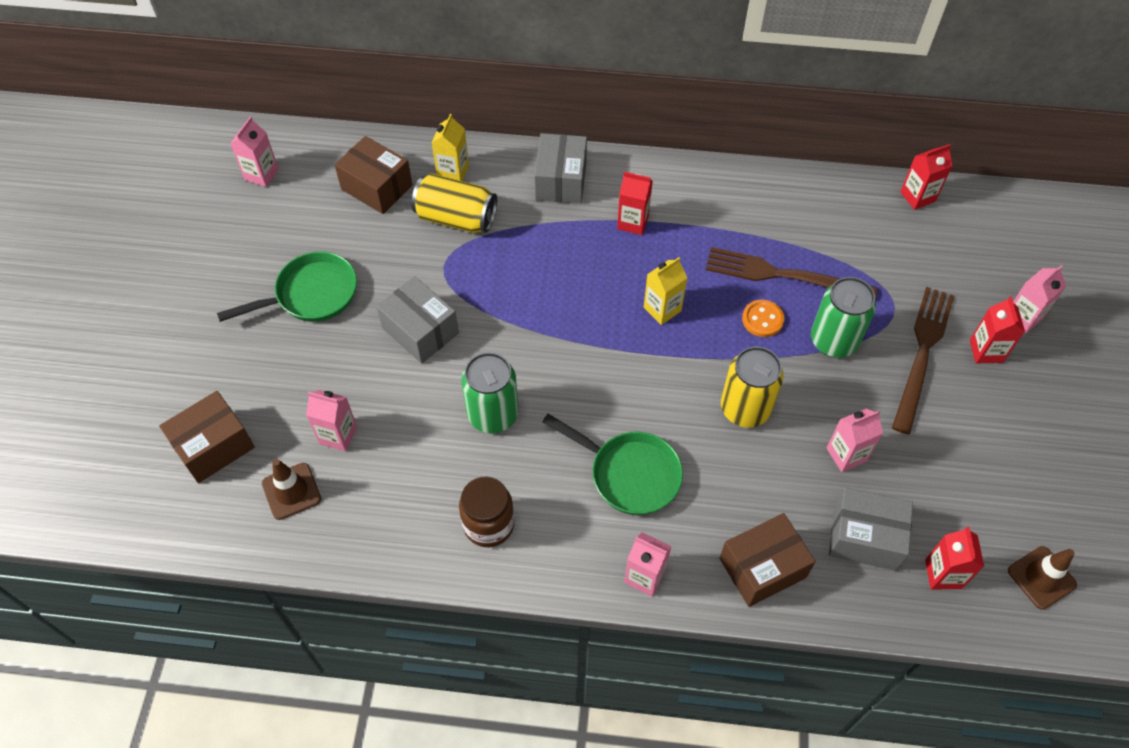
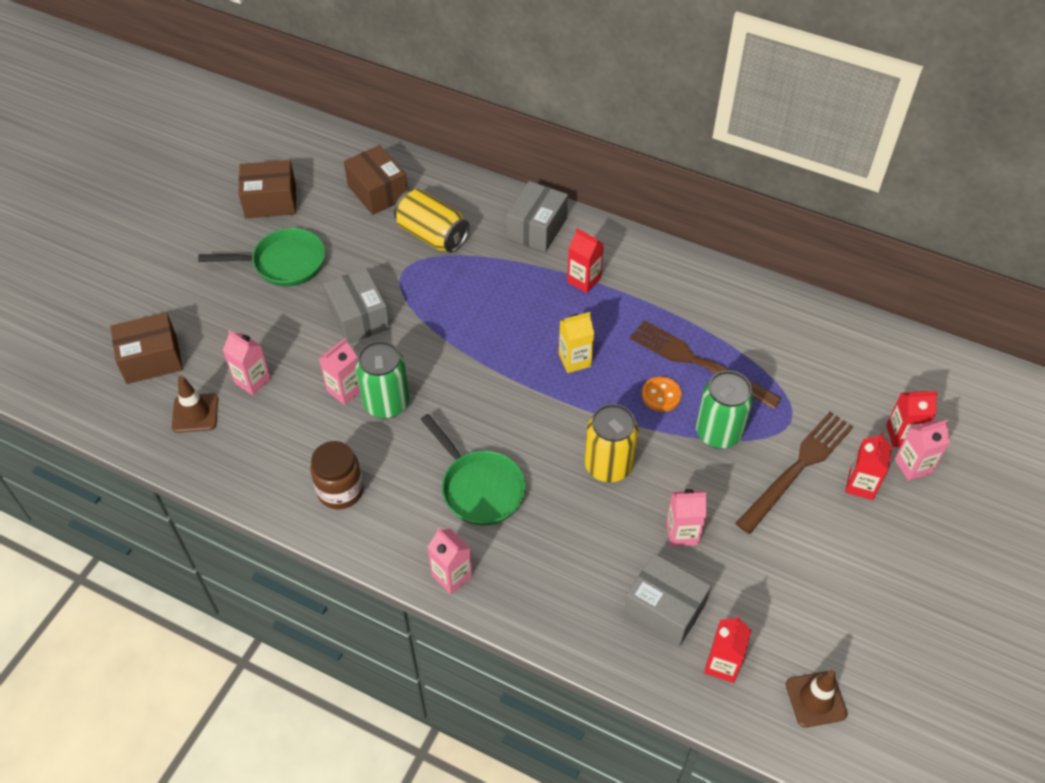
camera: 20 degrees right, 5 degrees down
(261, 174) = (289, 157): pink carton -> pink carton (345, 390)
(453, 172) = (447, 196): yellow carton -> none
(762, 568) = (558, 603): brown box -> brown box (271, 201)
(917, 197) = (861, 331): red carton -> red carton (902, 435)

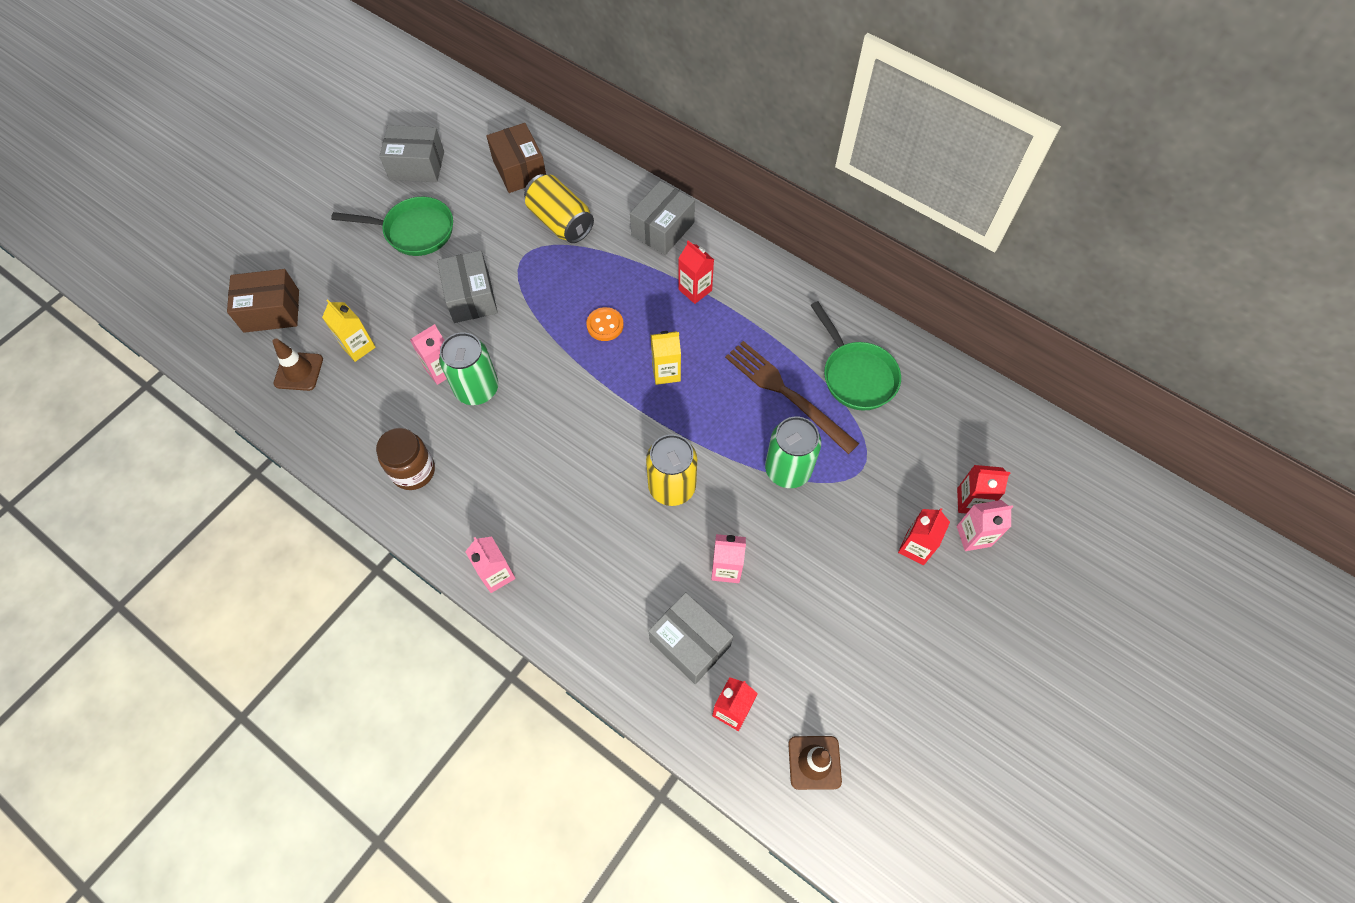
camera: 10 degrees right, 10 degrees up
(252, 381) = (358, 347): pink carton -> yellow carton
(271, 201) = (417, 166): brown box -> grey box
(479, 488) = (543, 489): green pan -> green pan (856, 375)
(661, 395) = (741, 422): orange button -> orange button (605, 325)
(797, 468) = (856, 520): brown fork -> none

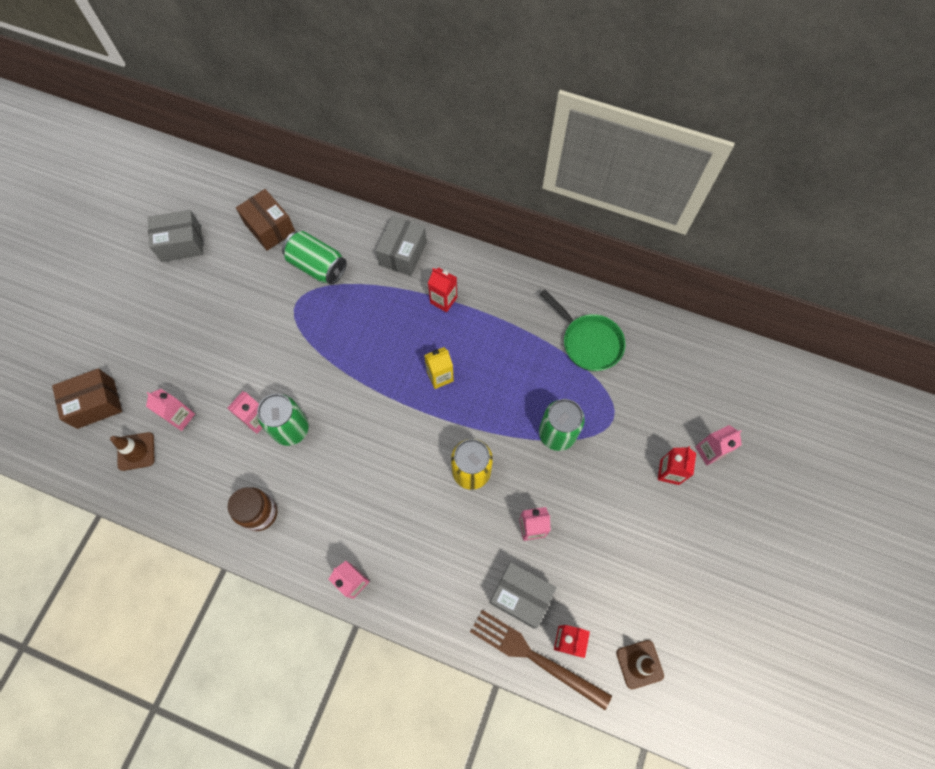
camera: 15 degrees left, 5 degrees up
(358, 347) = (180, 417): yellow carton -> pink carton
(414, 231) = (197, 303): green pan -> none
(471, 297) = (262, 350): grey box -> none
(560, 222) = (317, 266): yellow can -> green can
(605, 325) = (379, 348): orange button -> none
(786, 394) = (539, 371): brown fork -> brown fork (534, 657)
(971, 501) = (700, 424): red carton -> none

